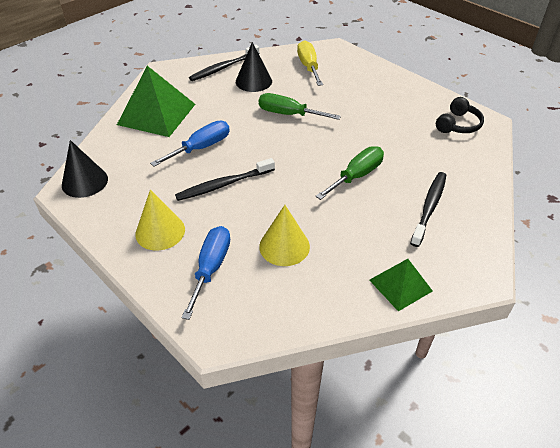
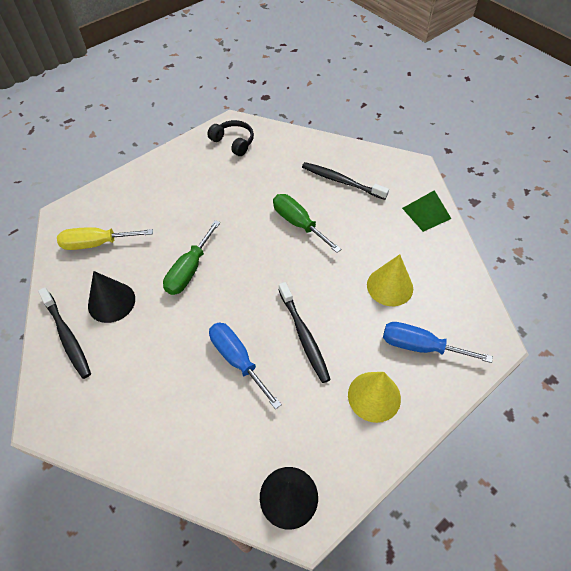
camera: 85 degrees left, 10 degrees up
(156, 114) = (157, 417): green pyramid -> none

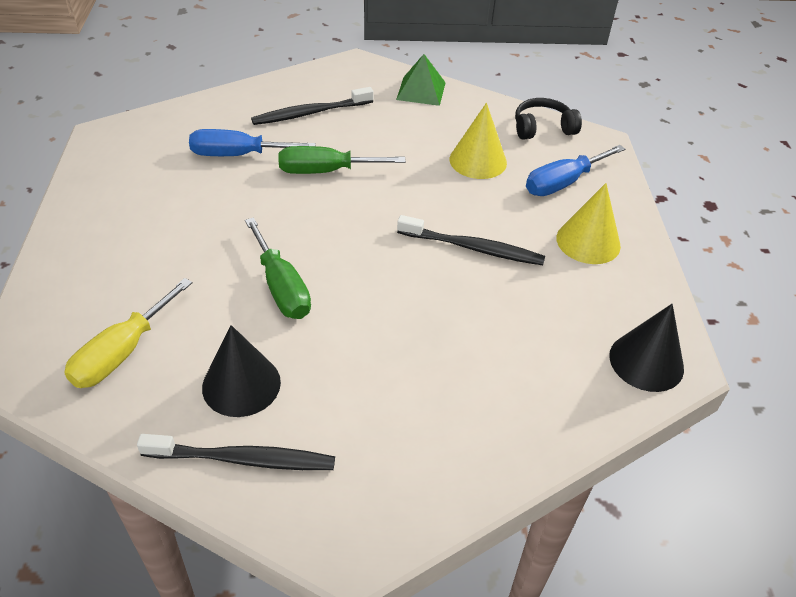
camera: 55 degrees left, 10 degrees down
(233, 142) = (136, 150): black headphones -> black headphones (542, 128)
(237, 360) = (451, 313): blue screwdriver -> blue screwdriver (237, 155)

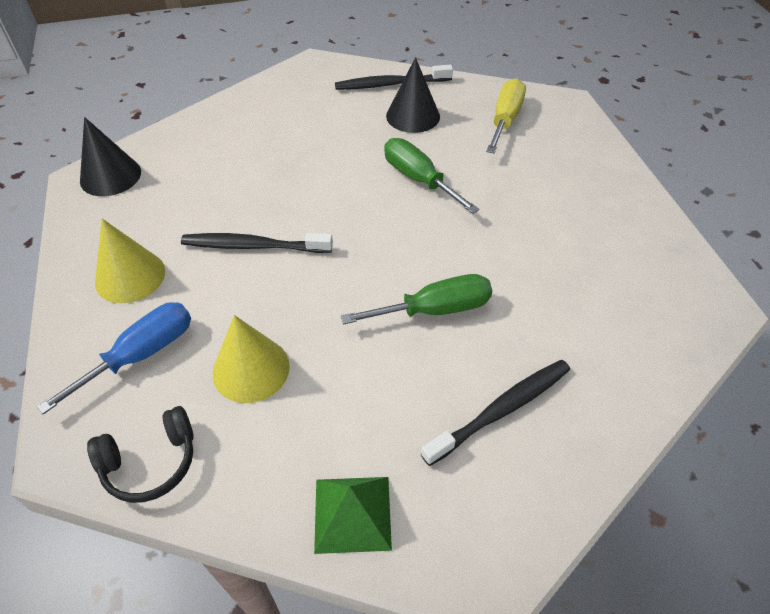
camera: 170 degrees right, 5 degrees up
(237, 155) = (547, 312): blue screwdriver -> none

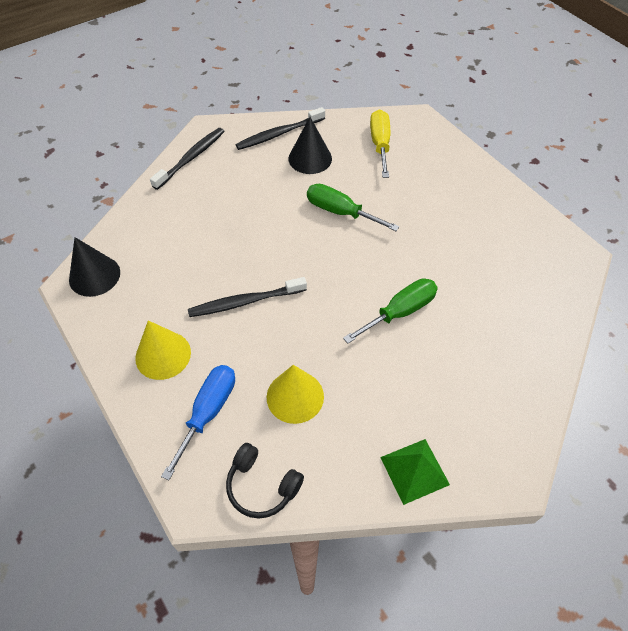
camera: 20 degrees left, 5 degrees up
(151, 463) = (262, 486): black headphones -> black headphones turned 75 degrees clockwise
(501, 410) = (475, 370): black toothbrush -> black toothbrush (191, 158)

